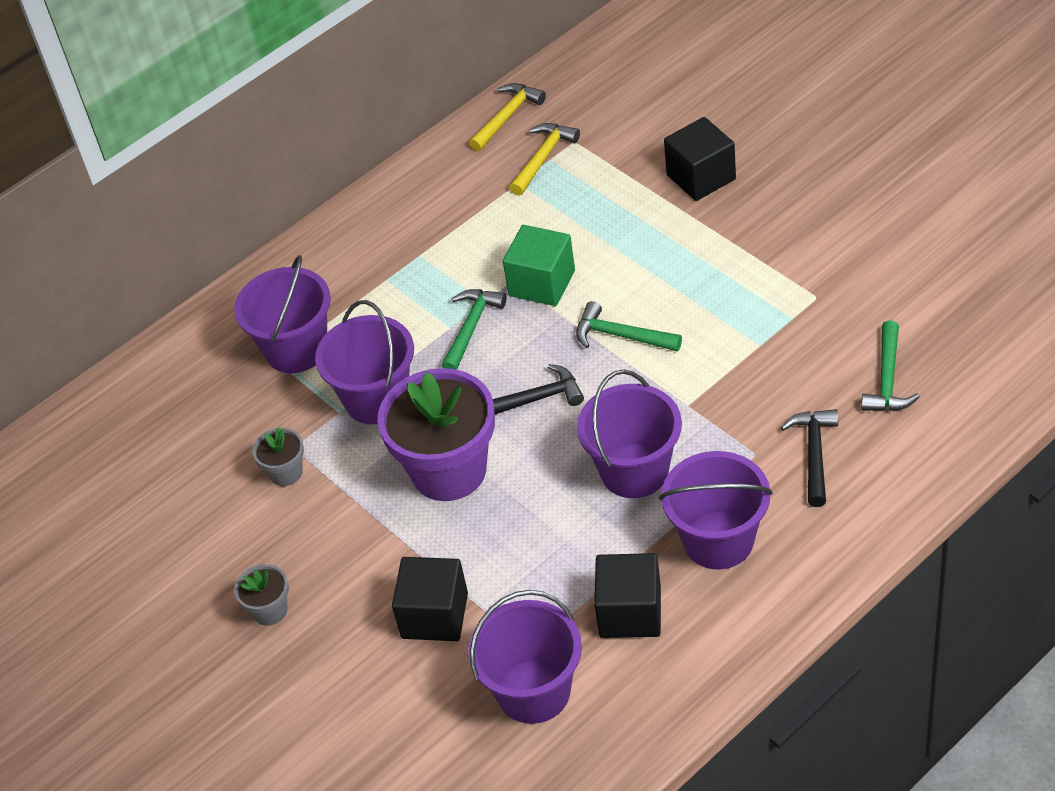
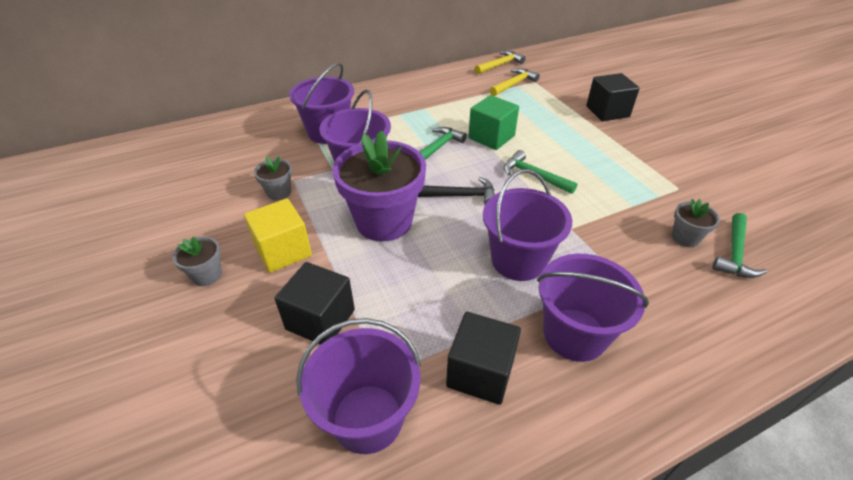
camera: 10 degrees right, 5 degrees down
(343, 551) = (283, 251): none -> yellow cube
(814, 454) = (669, 290): black hammer -> none
(828, 375) = (685, 238): none -> grey flower pot

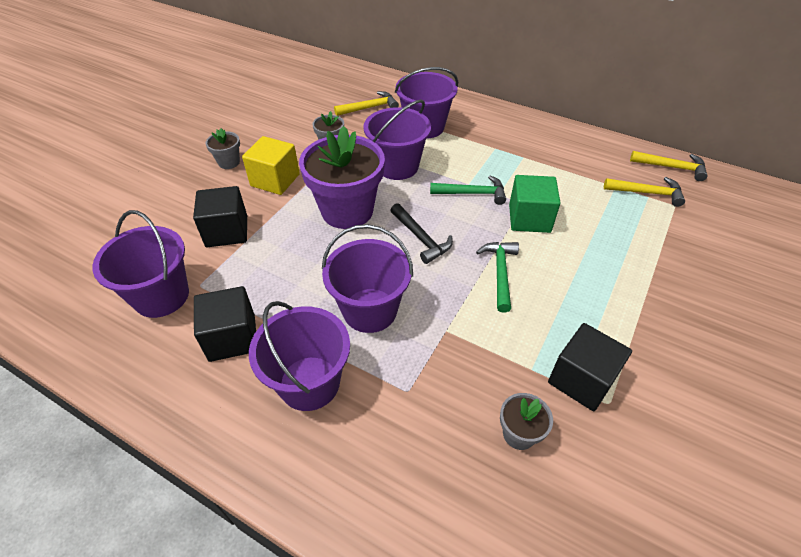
camera: 55 degrees right, 5 degrees up
(258, 148) = (369, 108): none -> yellow hammer
(607, 111) = (694, 287): black cube -> black cube (581, 380)
(734, 253) = (535, 492): green hammer -> none

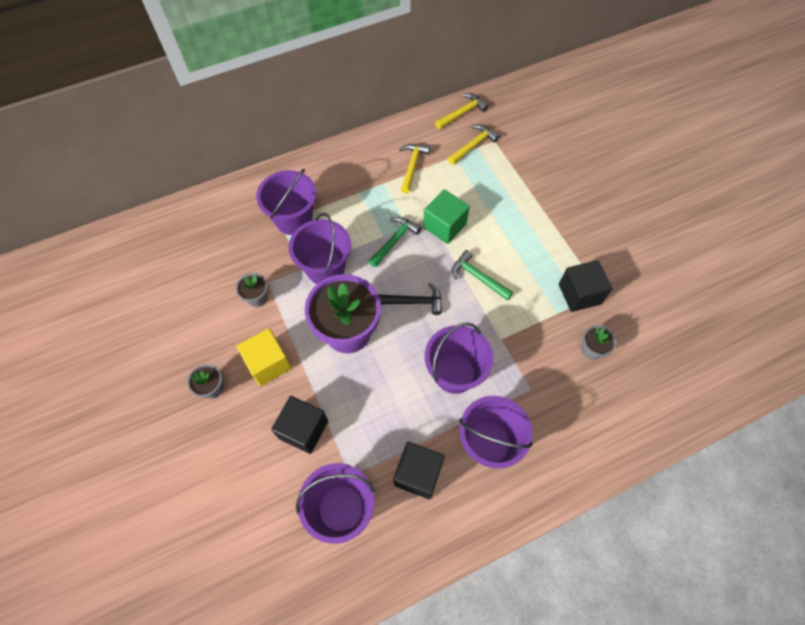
camera: 55 degrees left, 15 degrees up
(369, 108) = (232, 240): yellow hammer -> yellow hammer (412, 166)

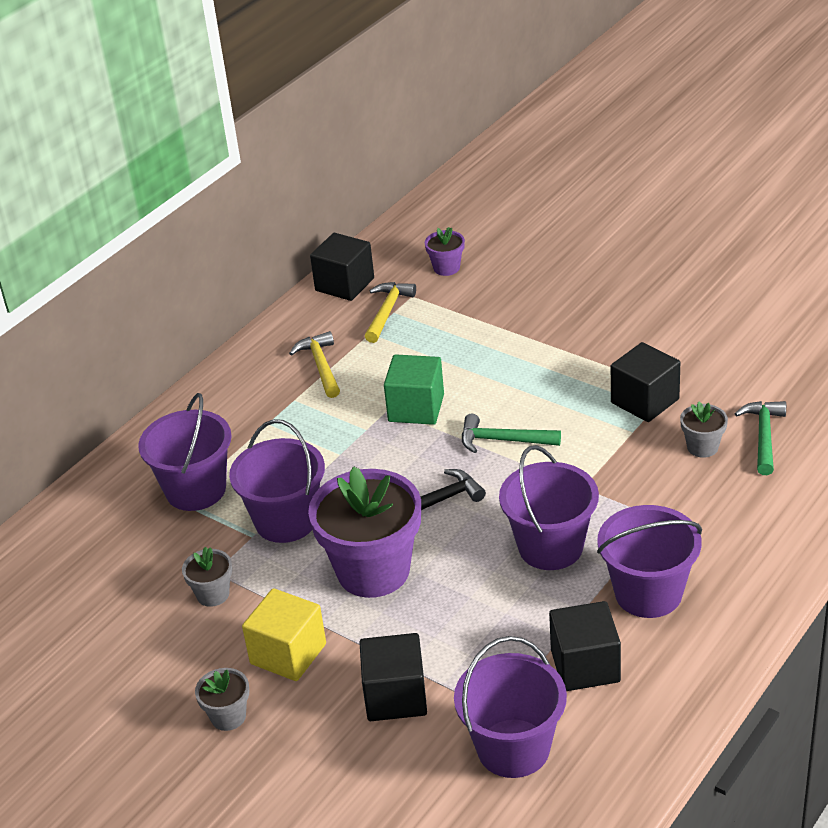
camera: 25 degrees left, 25 degrees down
(394, 241) = (360, 452): green hammer -> green hammer (763, 436)
(462, 113) = (344, 284): yellow hammer -> black cube
(527, 130) = (446, 268): none -> purple flower pot

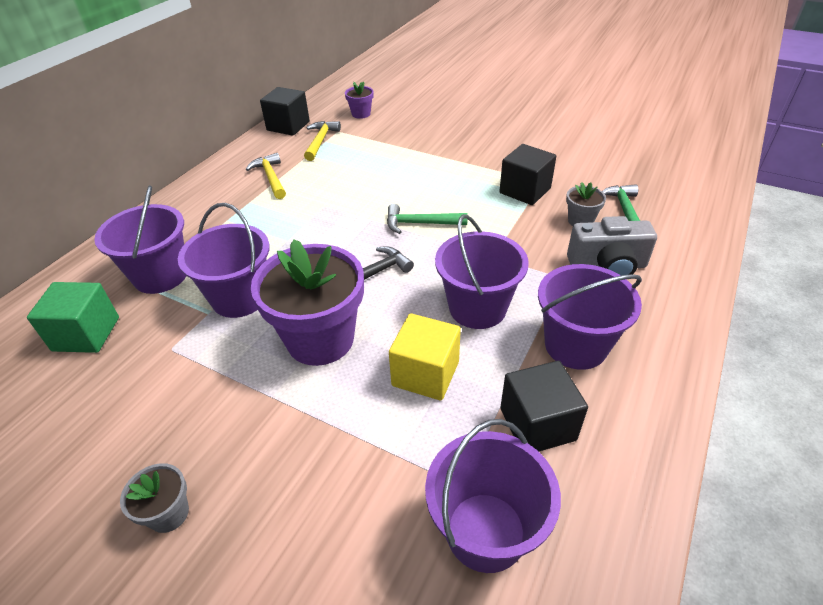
camera: 10 degrees left, 5 degrees up
(213, 594) = (166, 371): grey flower pot -> none
(288, 654) = (238, 431): yellow cube -> yellow cube (425, 373)
(395, 696) = (351, 474): black cube -> none
(416, 408) = (347, 203): green cube -> green cube (86, 334)
(715, 506) = (607, 266): none -> grey camera

